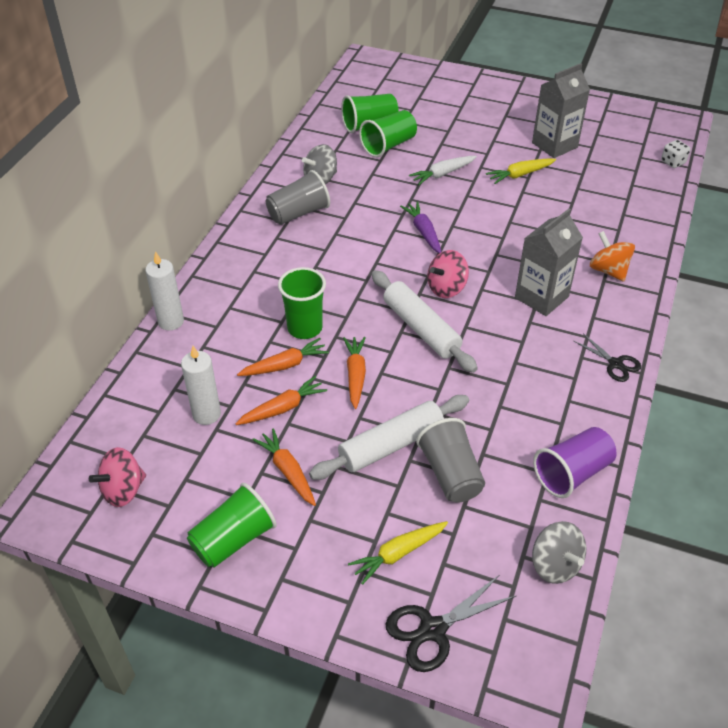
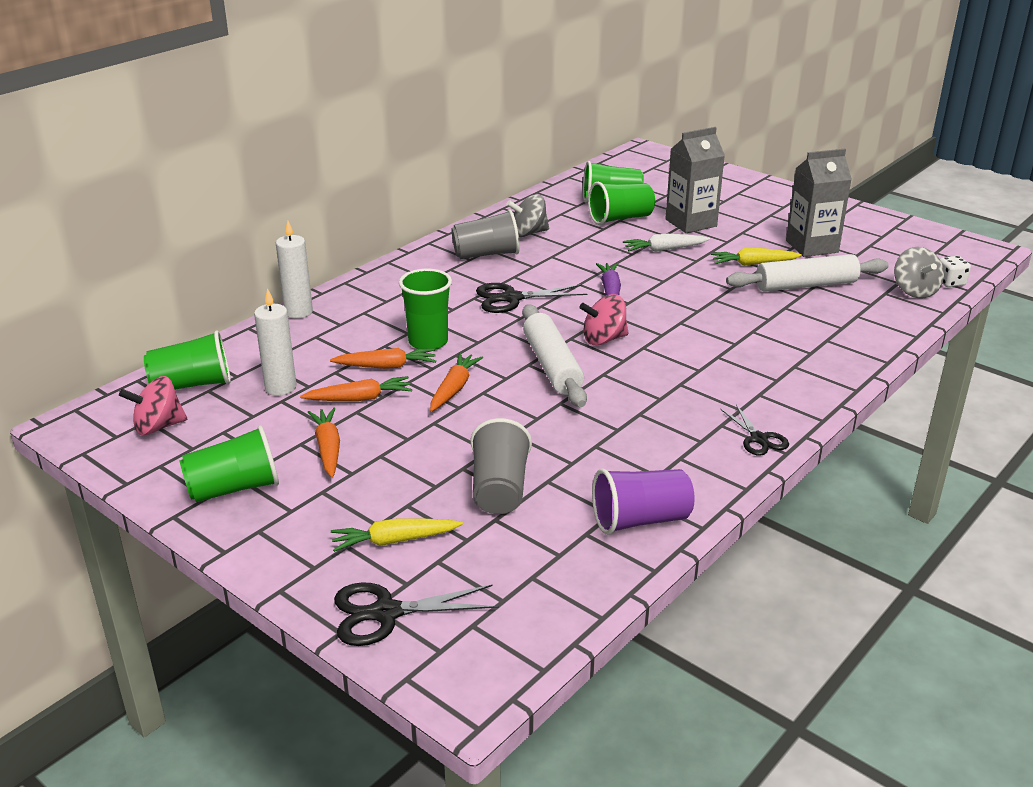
camera: 20 degrees right, 15 degrees down
(125, 433) = (192, 384): none -> green cup
(347, 260) = (511, 298): none -> black scissors
(391, 445) = (451, 451): white rolling pin -> white rolling pin (805, 285)
(541, 297) = (708, 366): grey carton -> grey carton (691, 223)
(555, 565) = (564, 594): grey spinning top -> grey spinning top (914, 291)
(608, 270) = (805, 359): orange spinning top -> none

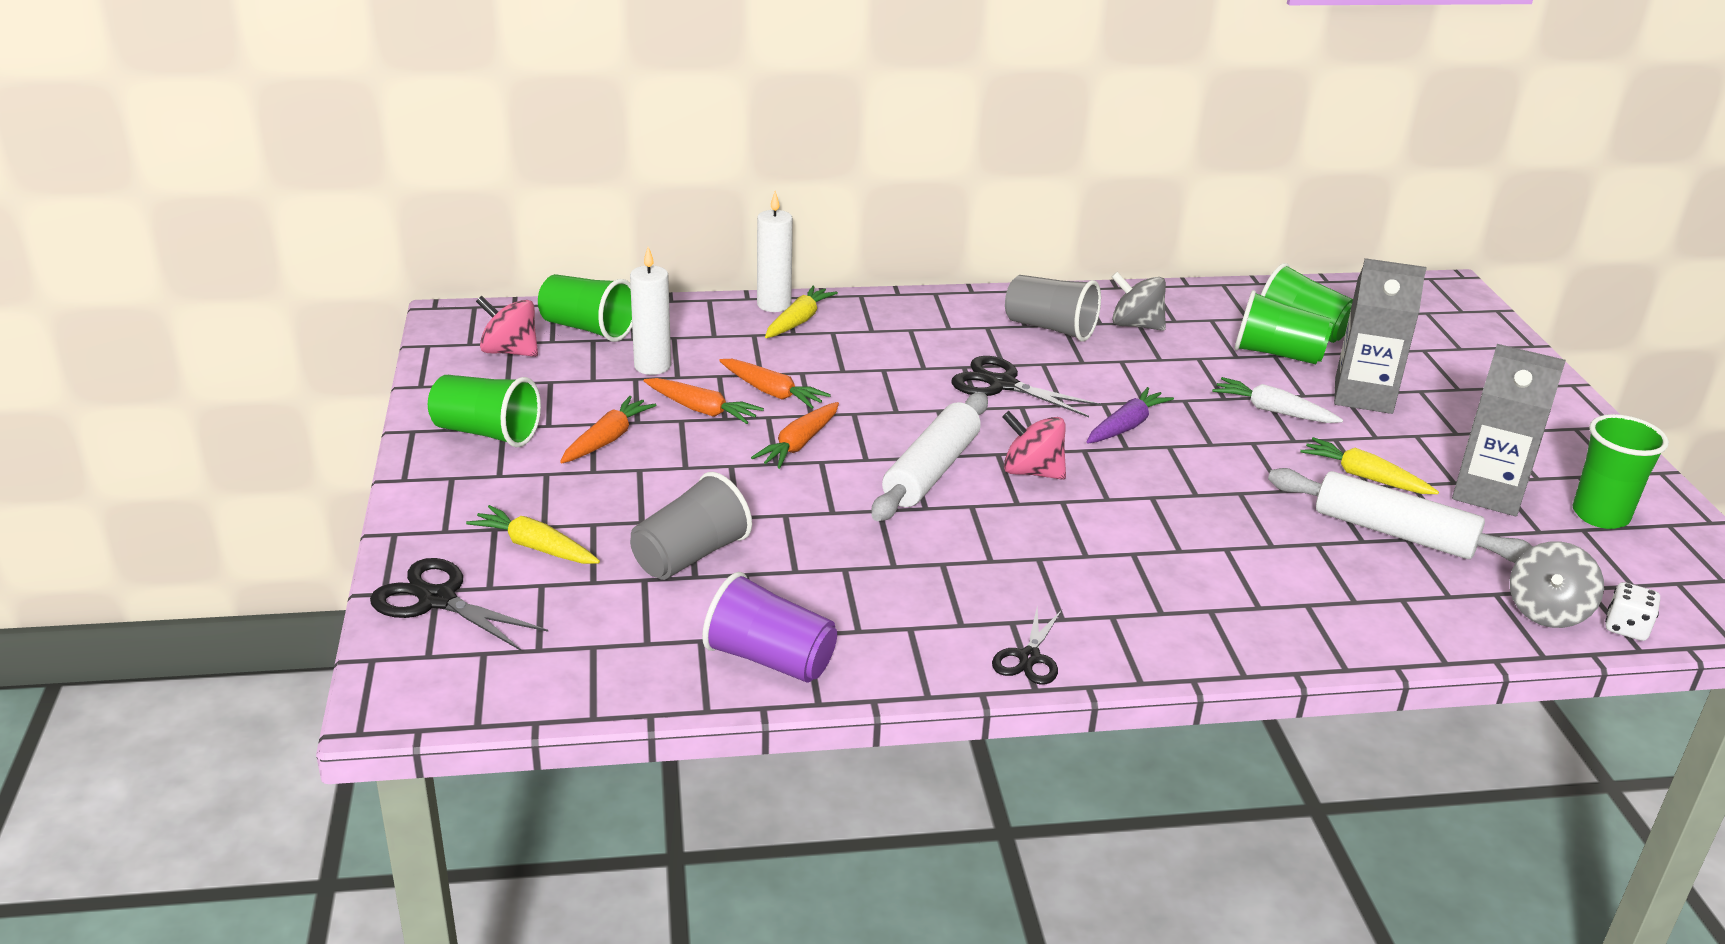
camera: 40 degrees right, 0 degrees up
(331, 315) = (798, 321): none -> yellow carrot
(428, 342) = (847, 388): green cup -> green cup (1600, 515)
(454, 389) = (799, 444): orange carrot -> orange carrot turned 150 degrees clockwise

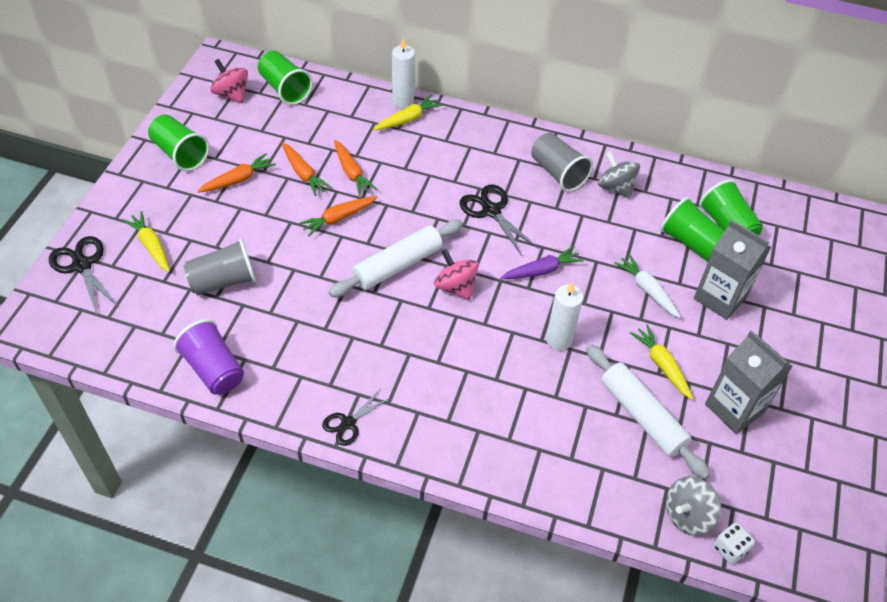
camera: 25 degrees right, 20 degrees up
(652, 366) = (300, 130): white candle -> white candle (559, 340)
(1600, 515) = (796, 455): green cup -> none

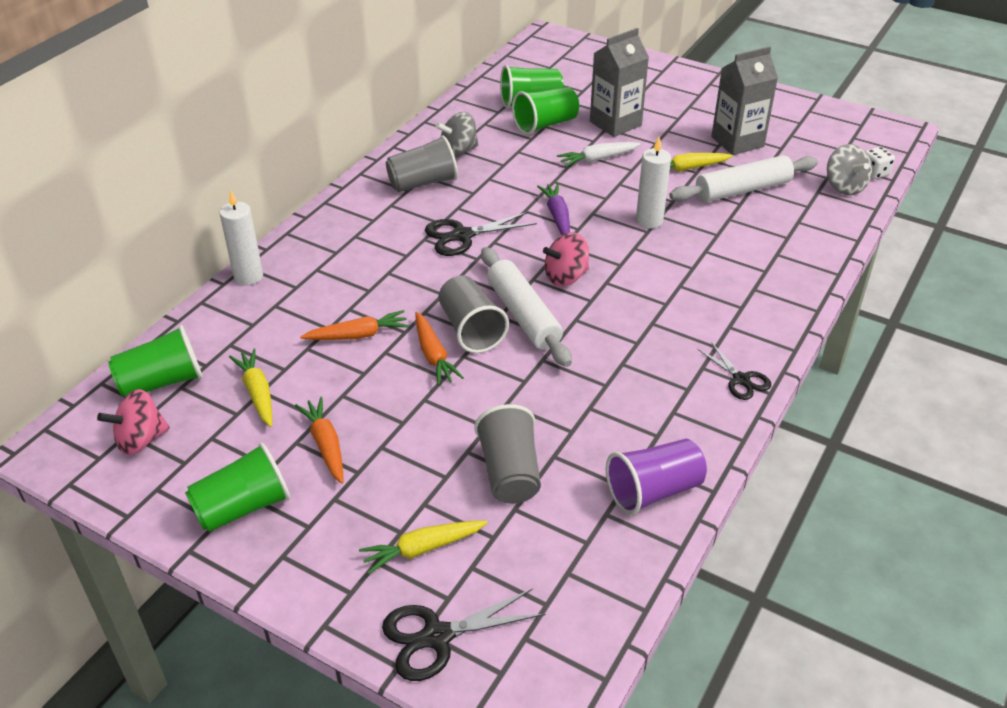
camera: 75 degrees left, 10 degrees down
(303, 173) = (341, 379): orange carrot -> none
(373, 235) = (471, 329): none -> grey cup
(407, 119) = (284, 277): yellow carrot -> yellow carrot (257, 393)

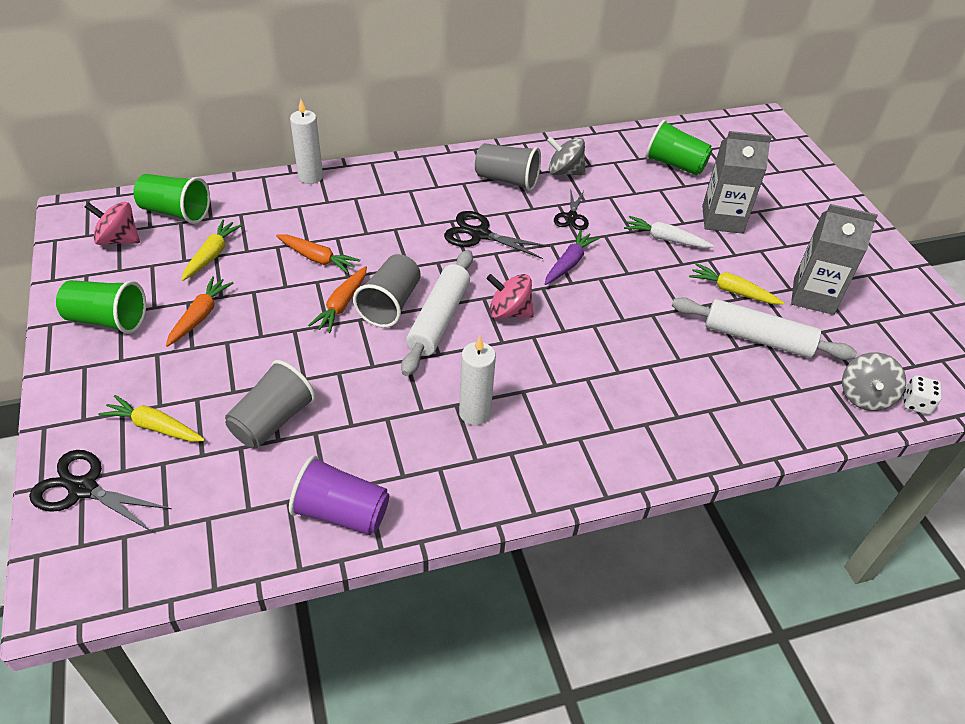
camera: 40 degrees right, 5 degrees up
(545, 124) = (661, 188): green cup -> none
(649, 221) = (637, 312): white candle -> white candle (474, 413)
(741, 379) = (527, 485): black scissors -> black scissors (572, 217)

